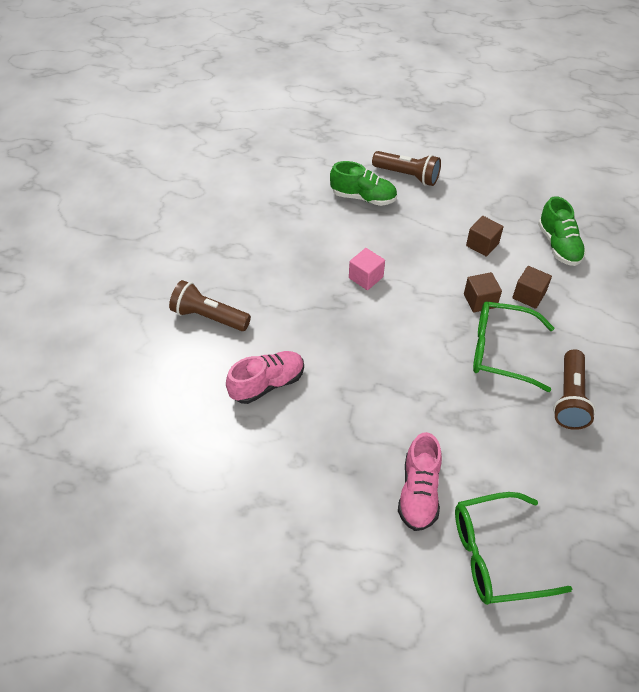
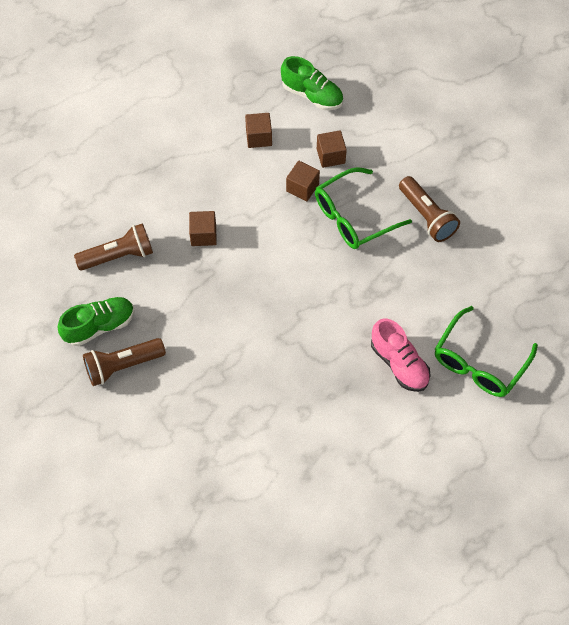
camera: 45 degrees left, 10 degrees up
(267, 384) = (225, 378): pink shoe -> none
(363, 197) = (127, 164): green shoe -> green shoe (99, 326)
(366, 277) = (203, 235): pink cube -> brown cube
(407, 176) = (140, 116): brown flashlight -> brown flashlight (118, 256)

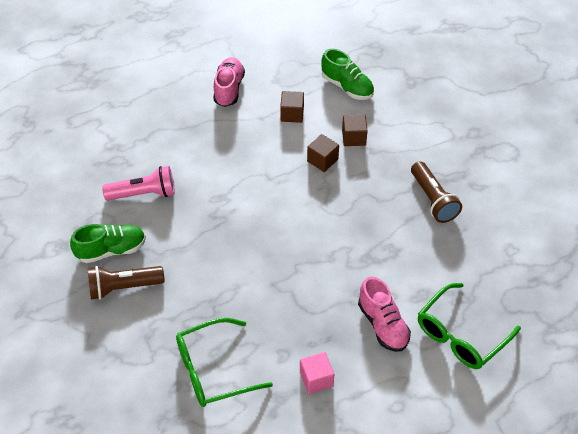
camera: 10 degrees right, 10 degrees down
(118, 256) = (143, 194): brown flashlight -> pink flashlight
(183, 116) = (229, 89): none -> pink shoe
(203, 235) = (224, 187): brown cube -> none
(343, 432) = (316, 379): none -> pink cube
(353, 217) = (364, 191): green glasses -> green glasses (213, 370)

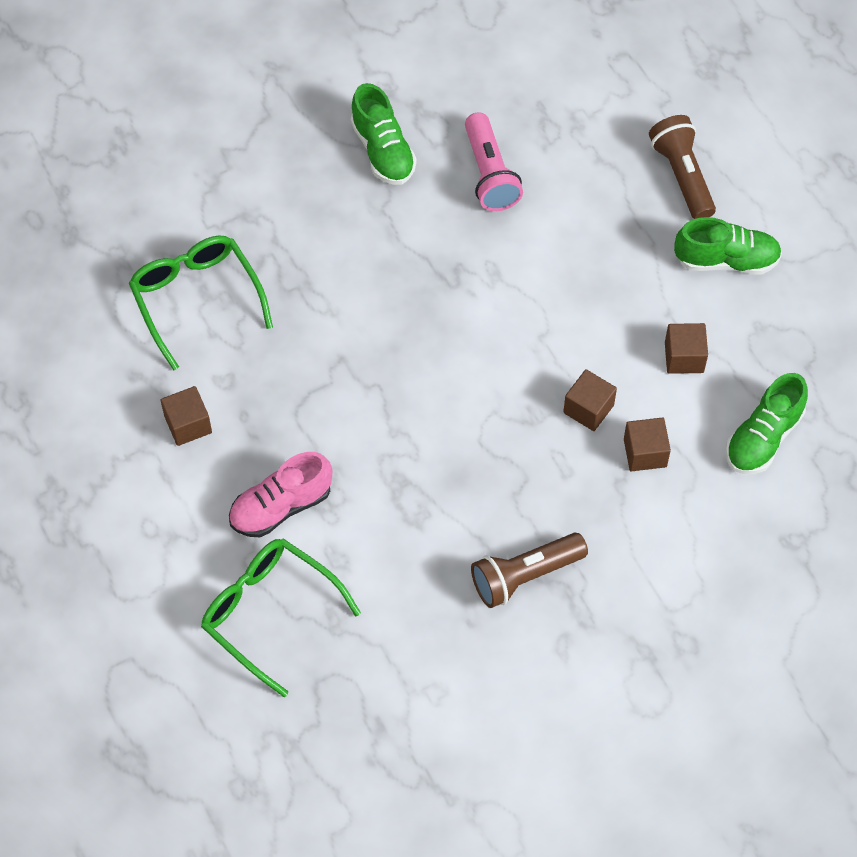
camera: 85 degrees right, 10 degrees up
(123, 287) = (321, 175): brown flashlight -> brown flashlight (682, 176)
(229, 89) = (726, 260): pink shoe -> green shoe
(316, 379) = (188, 424): pink cube -> brown cube

